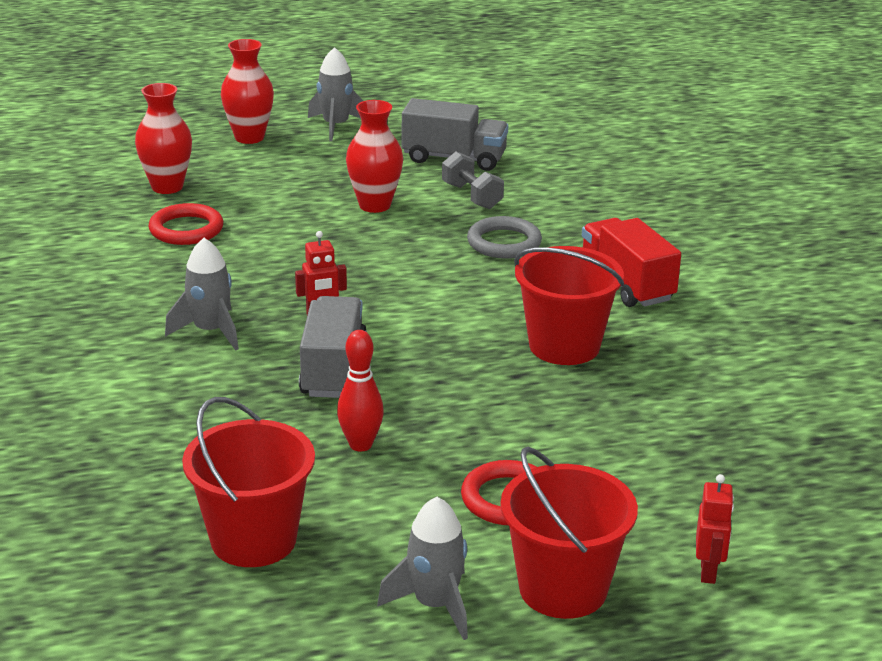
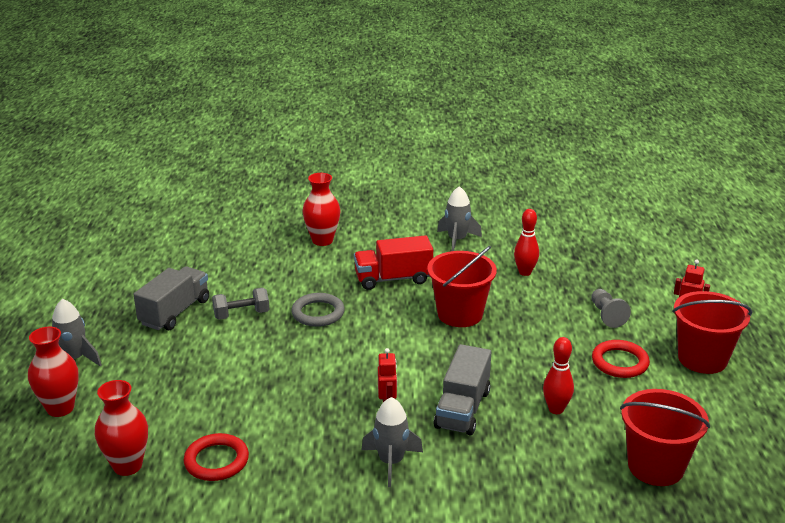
camera: 75 degrees left, 0 degrees up
(333, 370) = (462, 409): grey truck -> grey truck turned 90 degrees counterclockwise
(374, 205) = (230, 359): red vase -> red vase (322, 240)
(435, 605) = (718, 404): grey rocket -> grey rocket (457, 240)
(643, 481) = (607, 315): none -> grey pawn
(726, 392) = (525, 272): none -> red bowling pin

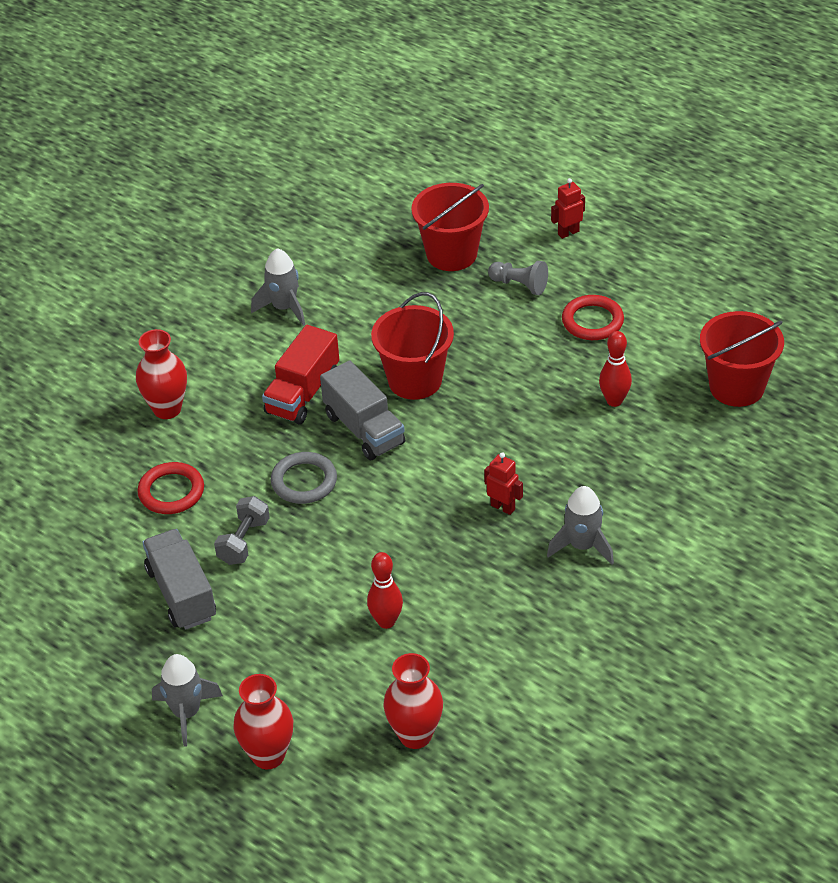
camera: 50 degrees left, 15 degrees up
(216, 461) = (469, 666): red ring -> red ring (171, 492)
(462, 409) = (556, 460): grey truck -> grey truck (364, 429)
(525, 272) = (395, 295): red bowling pin -> red bowling pin (386, 621)
(702, 359) = (638, 269): red bucket -> red bucket (451, 254)

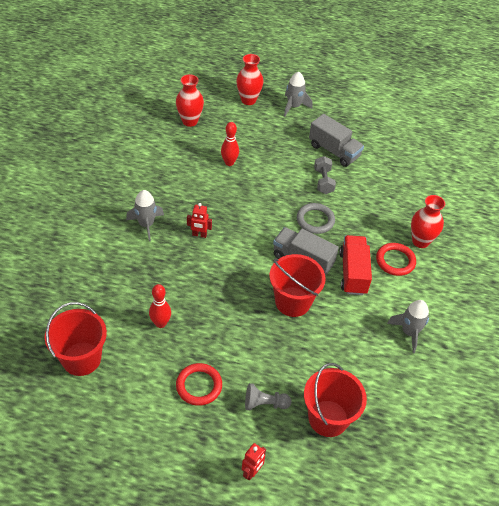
camera: 150 degrees right, 5 degrees up
(171, 492) = (379, 196): red ring -> red ring (395, 261)

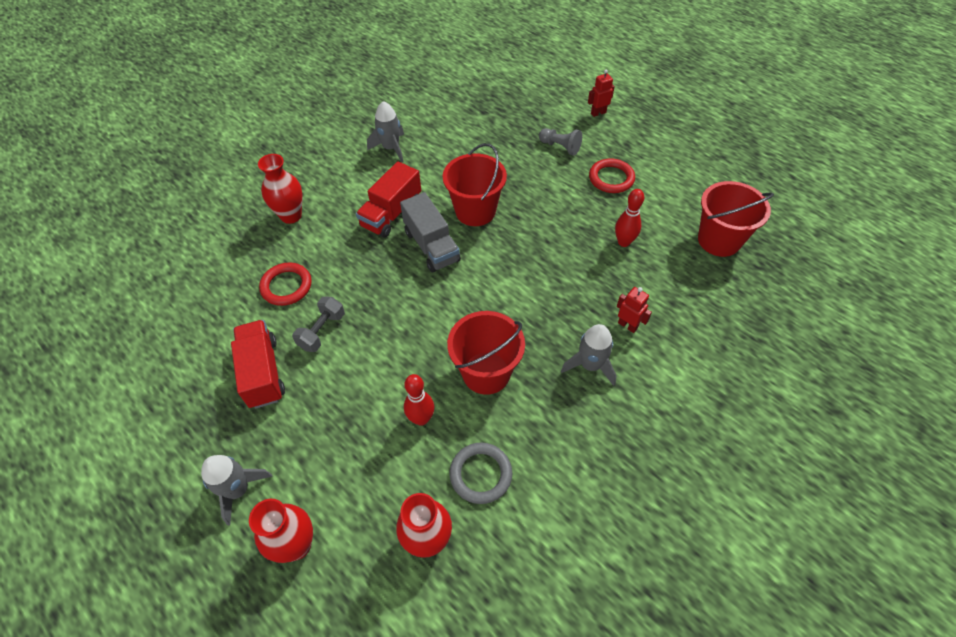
camera: 145 degrees left, 5 degrees up
(199, 235) = (529, 323): red robot -> red robot (627, 325)
(315, 220) = (379, 284): grey ring -> grey ring (480, 474)
(328, 418) = (514, 121): red bucket -> red bucket (486, 373)
(334, 151) = (263, 372): grey truck -> red truck
(395, 261) = (338, 208): red ring -> red ring (286, 286)

